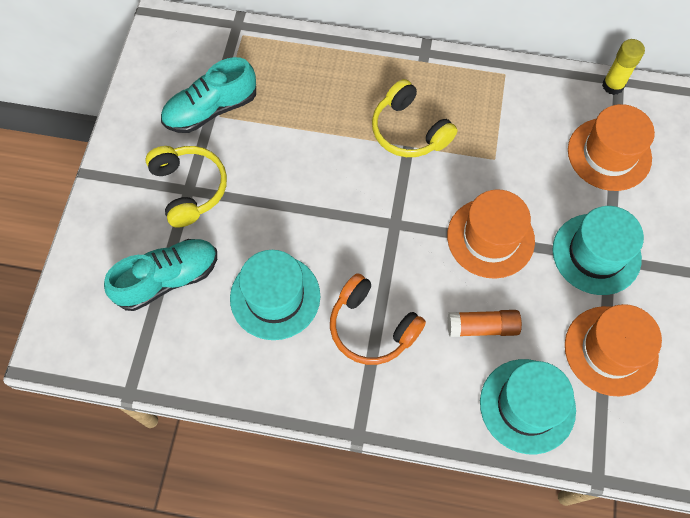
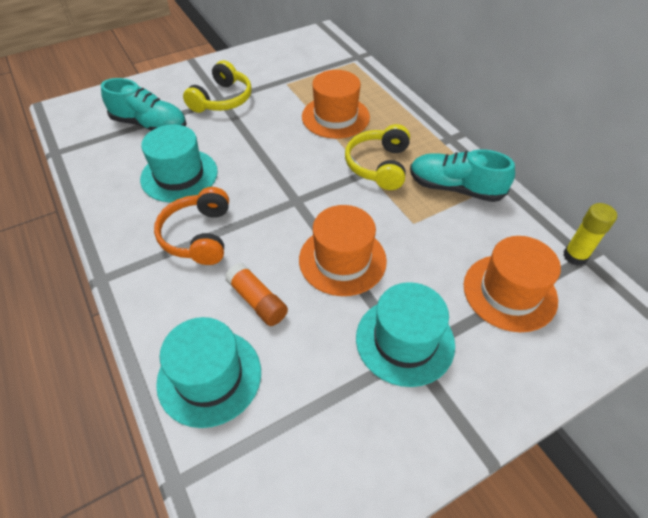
camera: 50 degrees right, 15 degrees down
(211, 110) = (286, 78): turquoise shoe -> turquoise shoe (455, 188)
(611, 350) = (320, 411): orange hat -> orange hat (335, 117)

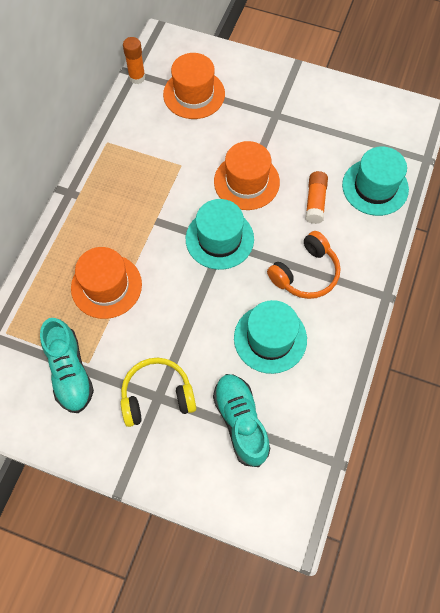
camera: 130 degrees left, 15 degrees up
(379, 165) = (142, 217): yellow headphones -> none
(405, 340) = (270, 121): turquoise hat -> turquoise hat (219, 239)
(455, 188) = (126, 161): turquoise shoe -> turquoise shoe (69, 371)
(575, 256) = (137, 77): yellow glue stick -> orange glue stick

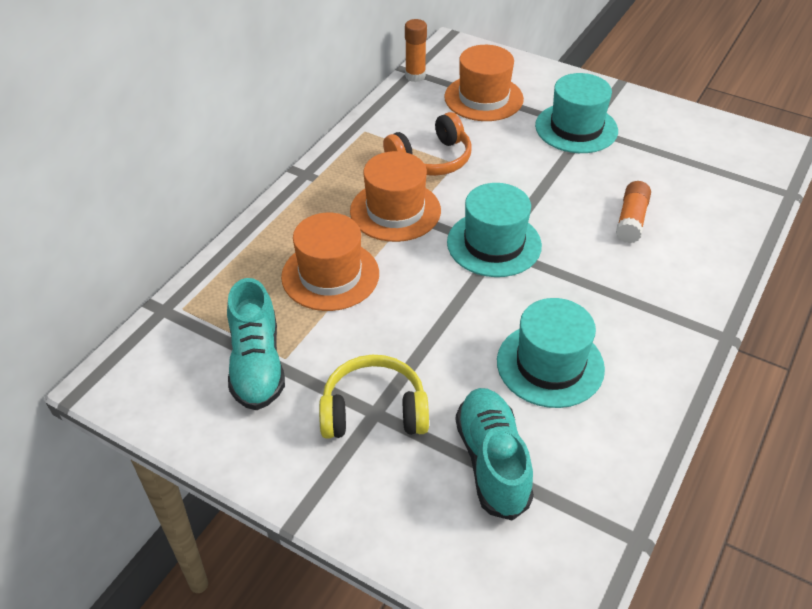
camera: 10 degrees right, 20 degrees down
(246, 182) = (539, 189): orange hat -> orange hat (395, 211)
(305, 273) = (610, 296): orange headphones -> orange headphones (431, 159)
(375, 187) = (716, 214): turquoise hat -> turquoise hat (576, 128)

